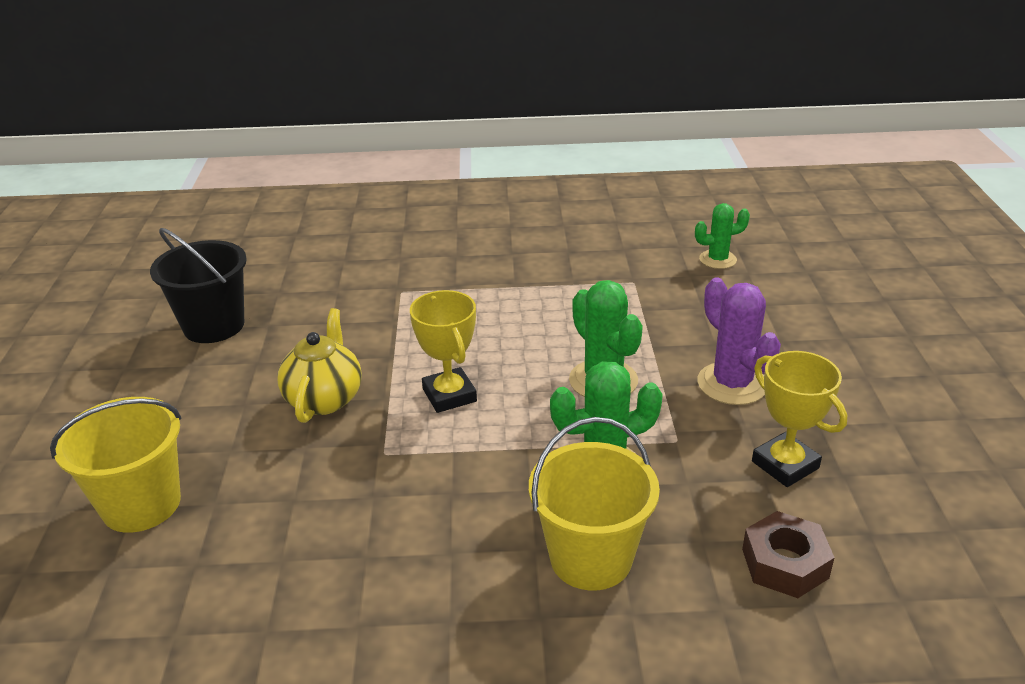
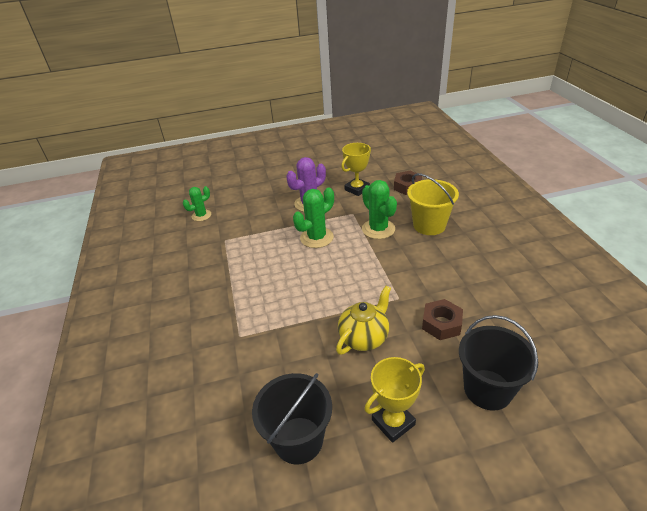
camera: 100 degrees left, 5 degrees up
(141, 504) = (487, 389): yellow bucket -> black bucket
(294, 491) = (441, 324): none -> brown nut
(324, 399) = (364, 337): yellow teapot -> yellow teapot turned 135 degrees clockwise
(449, 395) = (344, 286): yellow trophy -> yellow trophy (393, 422)
(717, 259) = (201, 215): green cactus -> green cactus turned 75 degrees clockwise

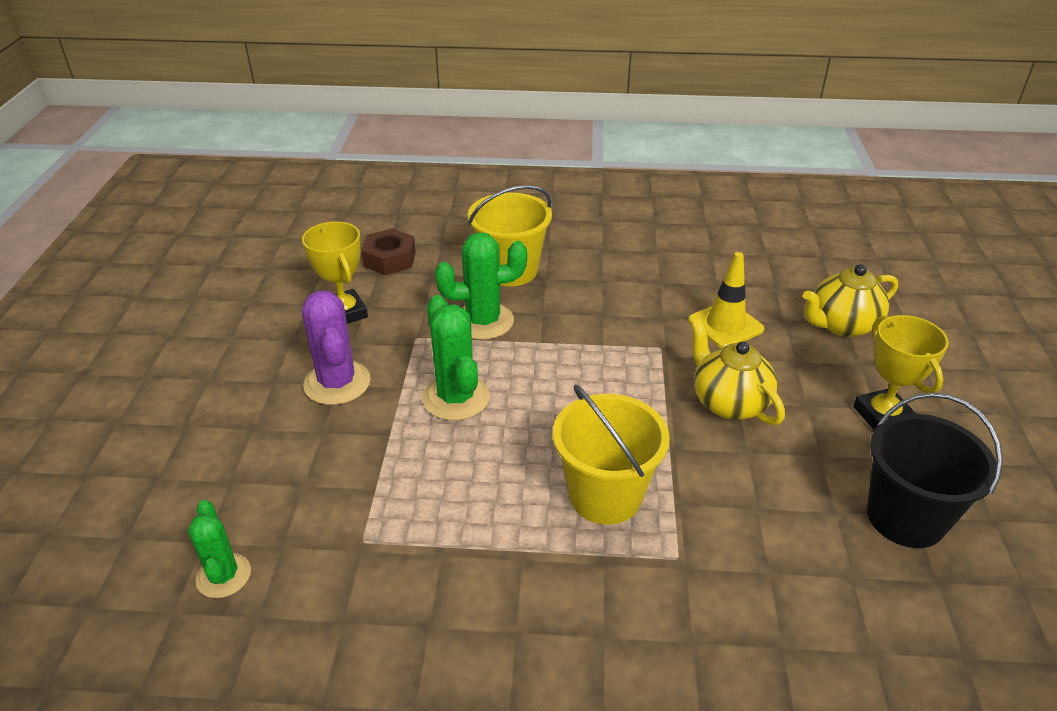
camera: 75 degrees left, 0 degrees up
(271, 302) = (605, 495): none -> yellow bucket
(441, 324) = (725, 325): brown nut -> yellow traffic cone
(487, 389) = (842, 325): black bucket -> yellow teapot

